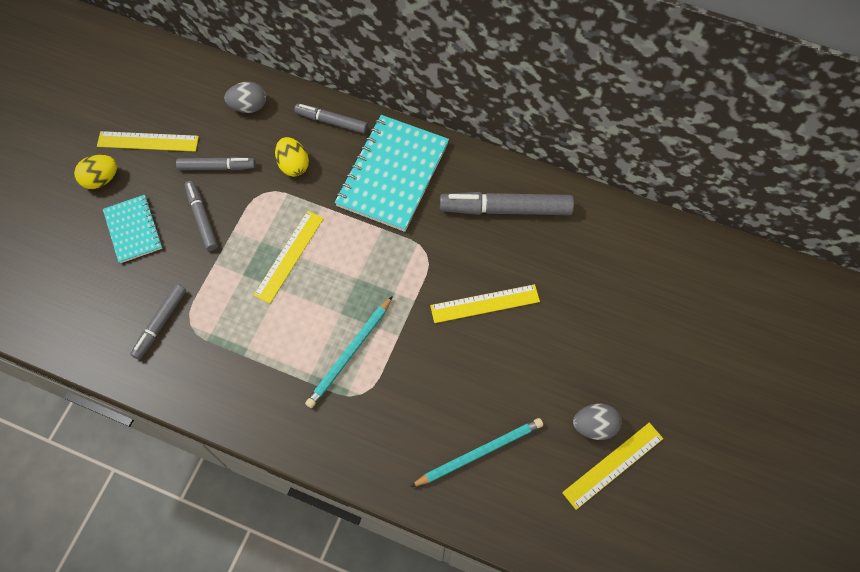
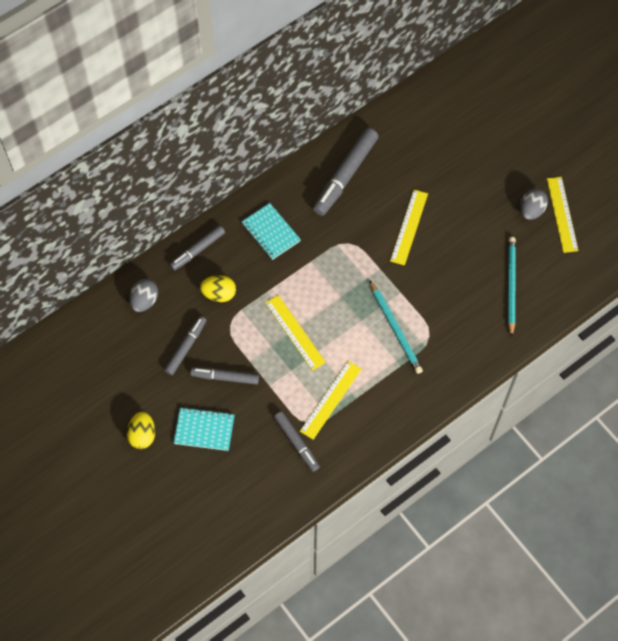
camera: 60 degrees left, 0 degrees up
(148, 141) = (129, 387): yellow ruler -> yellow ruler (330, 400)
(392, 174) = (270, 232): turquoise notebook -> turquoise notebook, size x0.56

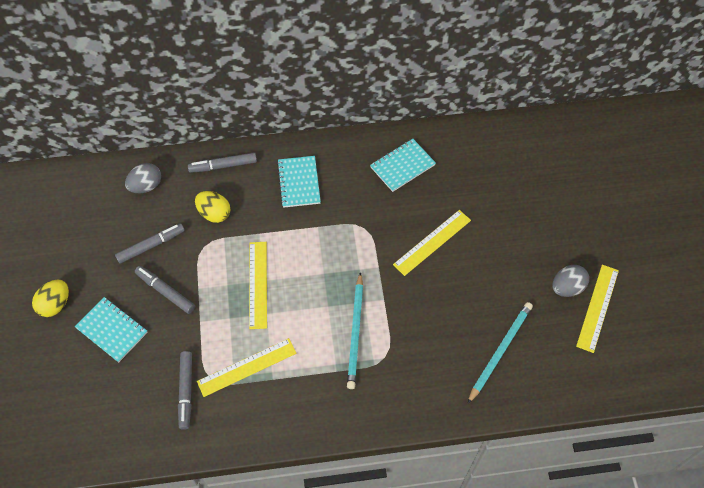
camera: 30 degrees right, 5 degrees down
(345, 175) = (402, 166): grey marker -> turquoise notebook

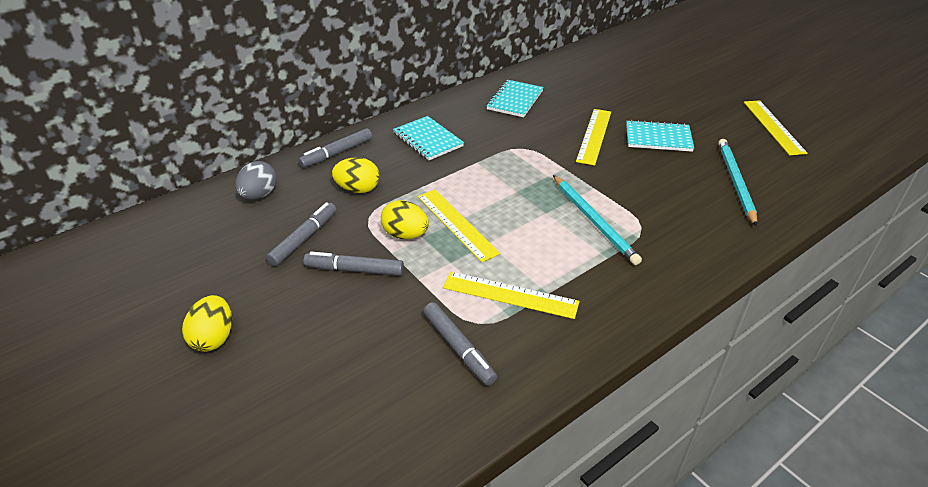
camera: 30 degrees left, 20 degrees down
(112, 330) = (313, 331): turquoise notebook -> turquoise notebook (658, 138)
(217, 276) = (405, 235): none -> yellow egg
(247, 367) = (510, 295): yellow ruler -> yellow ruler turned 75 degrees clockwise
(567, 287) = (735, 124): grey egg -> none

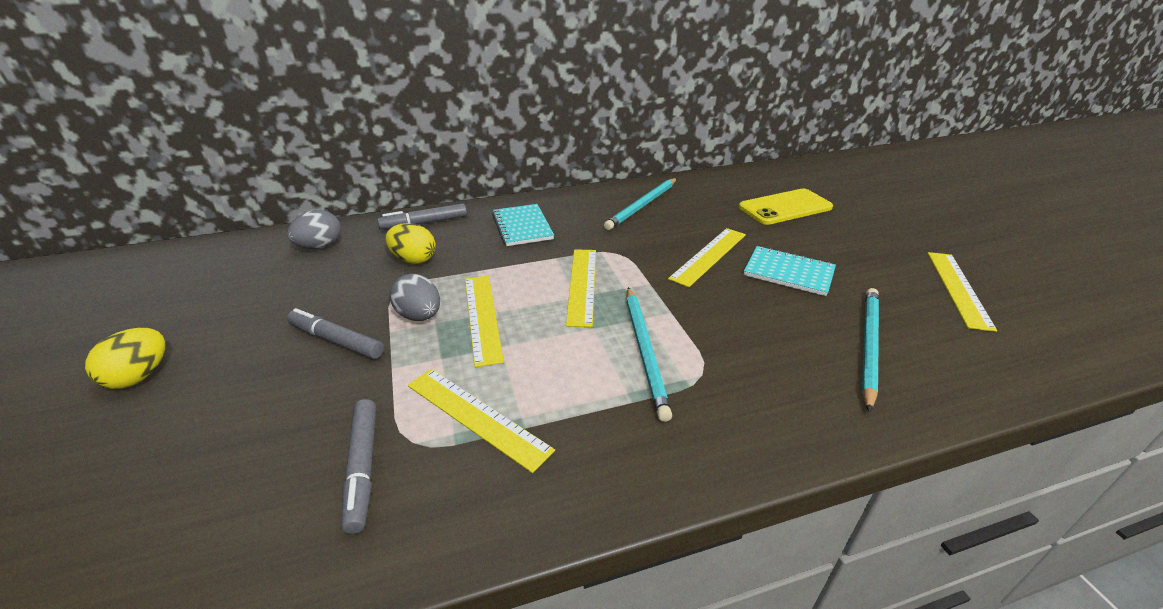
camera: 20 degrees right, 5 degrees down
(303, 239) = (318, 296): grey marker -> none
(405, 235) = (419, 316): yellow egg -> grey egg
(514, 181) = (582, 285): none -> yellow ruler
(515, 100) = (642, 205): turquoise notebook -> turquoise pencil
(627, 81) = (785, 207): none -> yellow phone

